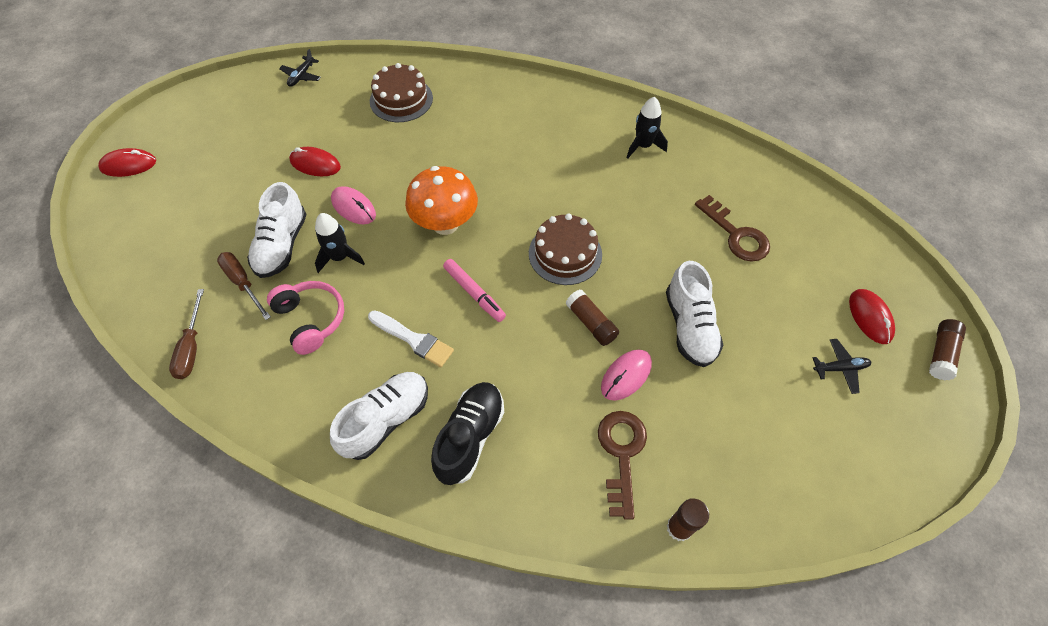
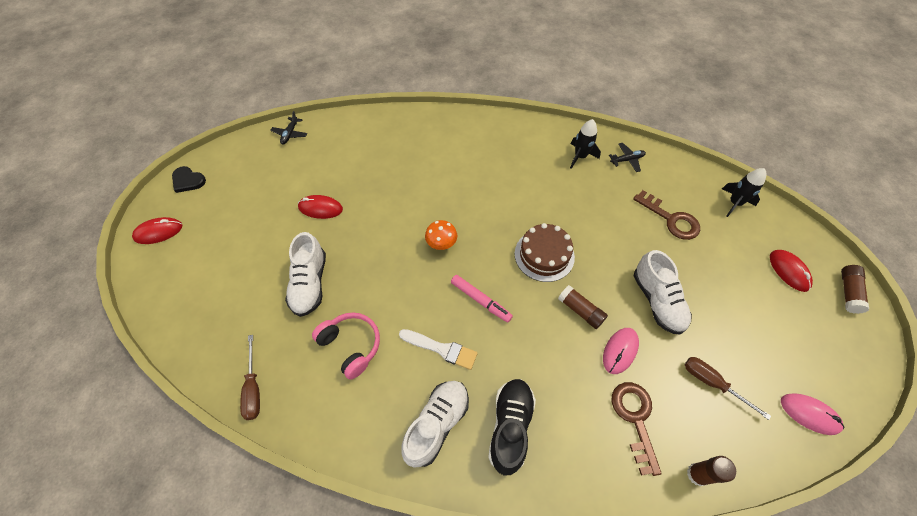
camera: 10 degrees left, 0 degrees up
(174, 113) = (188, 180): none -> black heart
(243, 283) = (284, 322): brown screwdriver -> brown screwdriver (712, 383)
(340, 257) = (361, 287): black rocket -> black rocket (734, 203)
(353, 207) = (362, 241): pink mouse -> pink mouse (809, 414)
(401, 99) = (378, 143): brown cake -> none
(445, 224) = (441, 244): orange mushroom -> orange mushroom, size x0.55
(840, 368) = (779, 316): black plane -> black plane (627, 160)

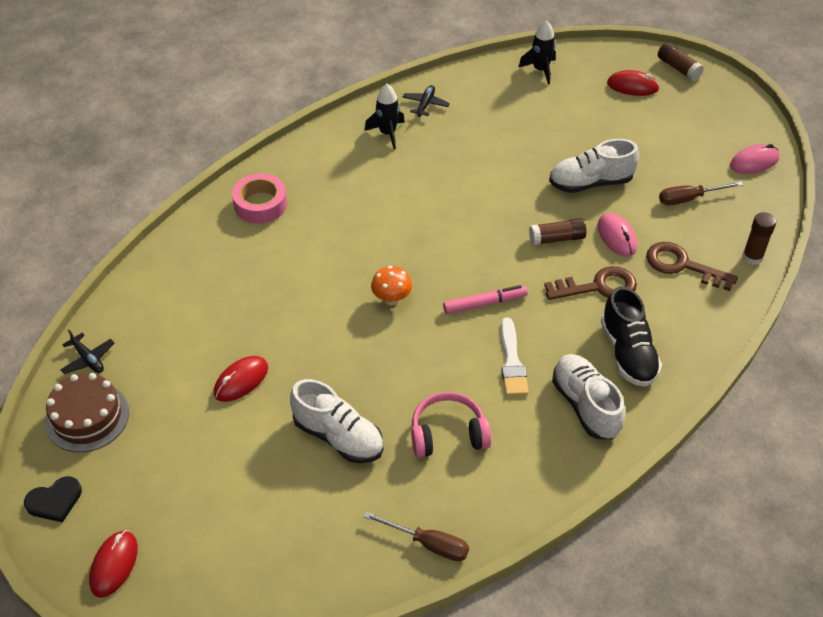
camera: 55 degrees left, 10 degrees down
(441, 349) = (512, 362): white brush -> white brush turned 120 degrees clockwise
(461, 134) = (260, 204): none -> pink tape
(510, 427) = (627, 353): black shoe -> black shoe turned 150 degrees counterclockwise
(544, 255) = (476, 228): brown cake -> brown cake (87, 417)
(657, 301) = (590, 183): white shoe -> white shoe turned 150 degrees clockwise
(671, 219) = (518, 120): brown key -> brown key (598, 287)

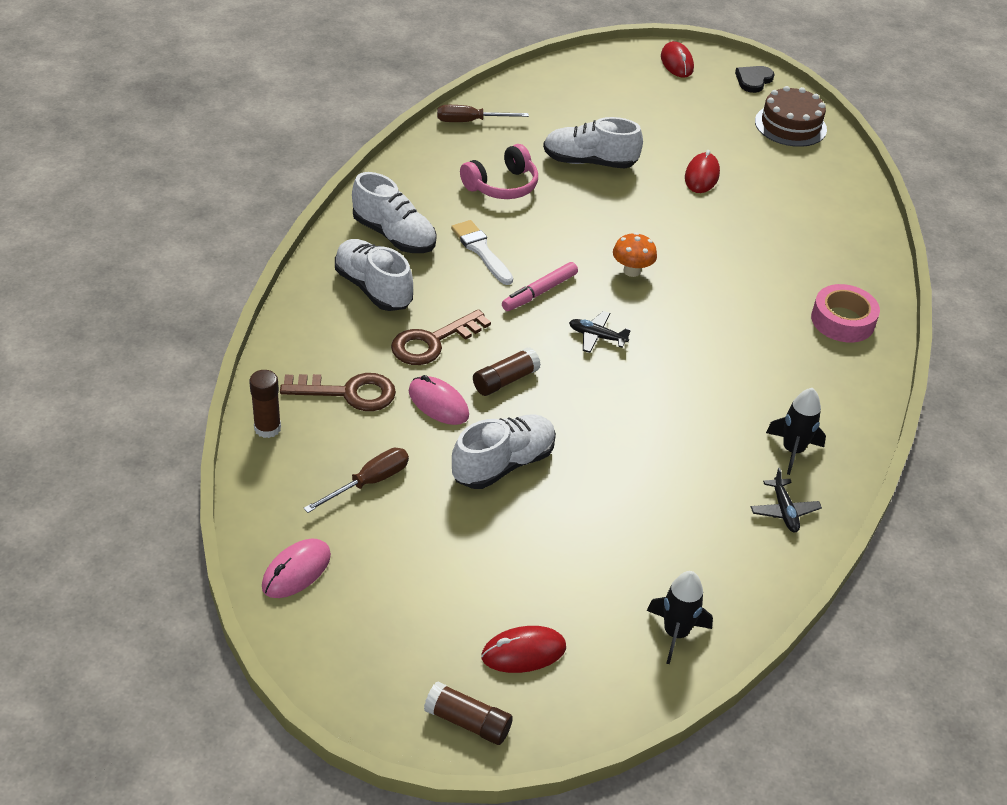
camera: 150 degrees right, 5 degrees down
(88, 359) = (836, 158): black plane -> black plane (597, 337)
(627, 353) = (373, 288): black shoe -> white shoe

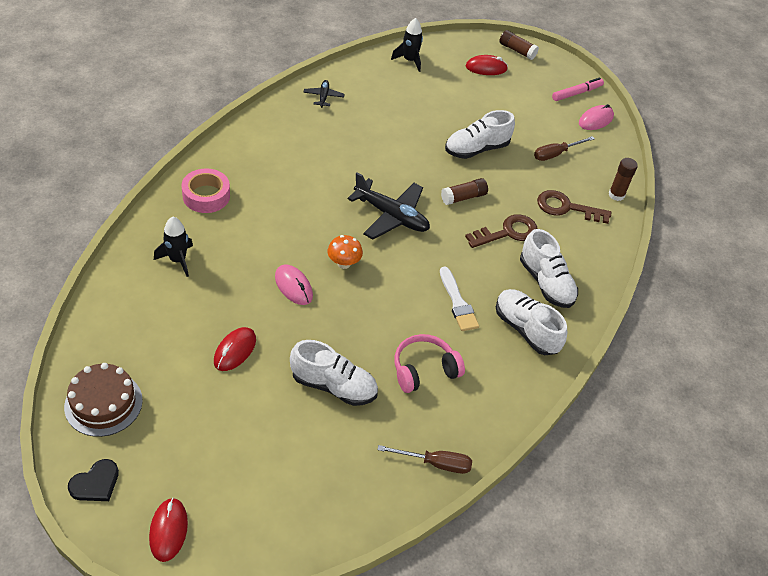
camera: 170 degrees left, 5 degrees up
(438, 403) = (509, 190): pink mouse -> pink mouse (293, 286)
(539, 292) = (421, 258): pink marker -> pink marker (576, 93)
(597, 337) = (391, 216): black plane -> black plane, size x2.00
(792, 450) = (298, 124): black rocket -> black rocket (177, 260)

